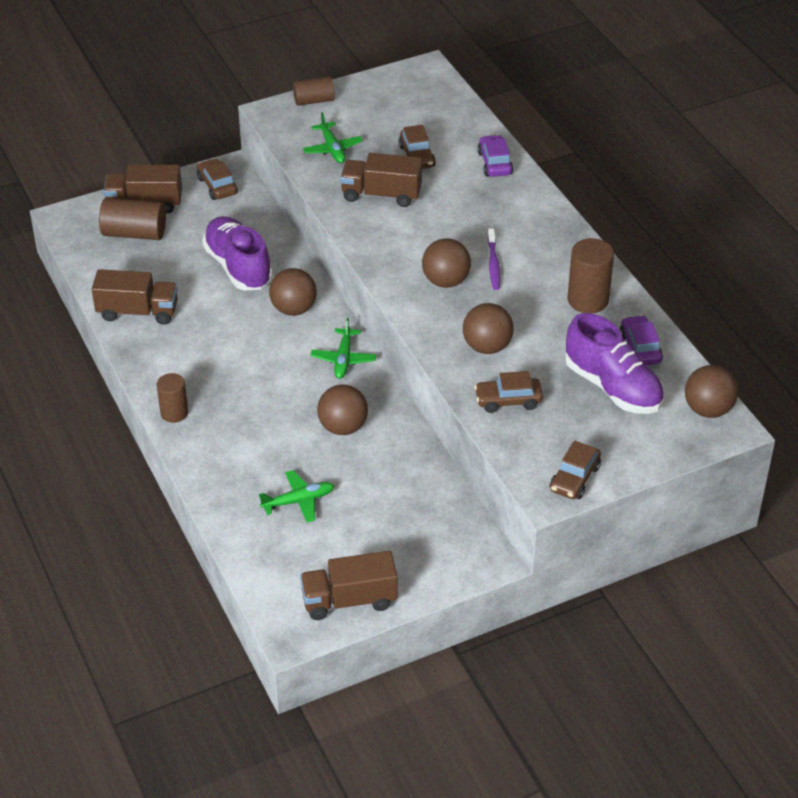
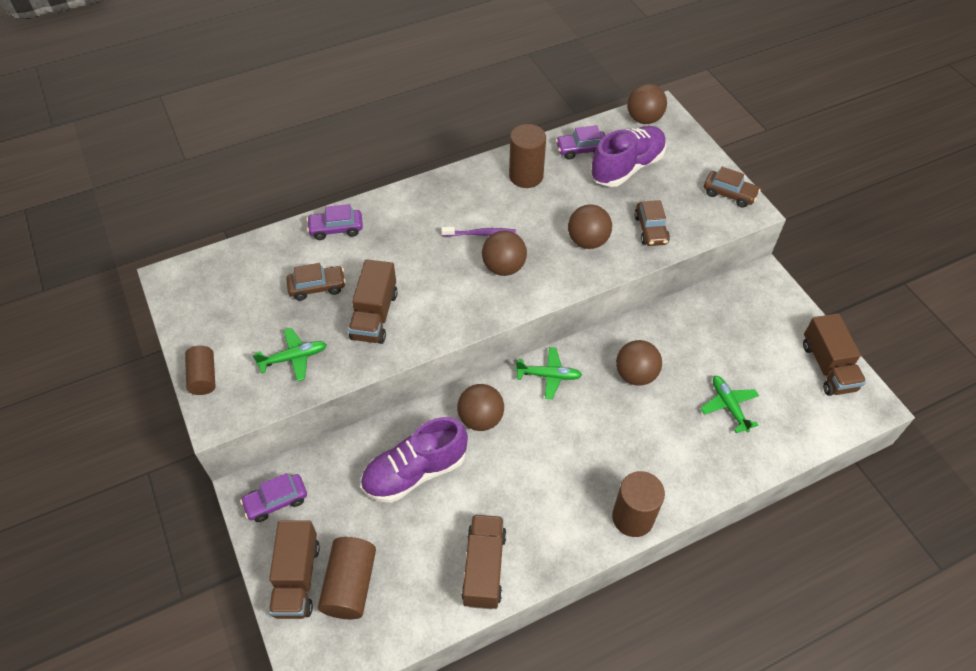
camera: 90 degrees left, 10 degrees up
(174, 413) = (632, 517): brown cylinder -> brown cylinder, size x1.51
(217, 186) = (276, 501): brown car -> purple car

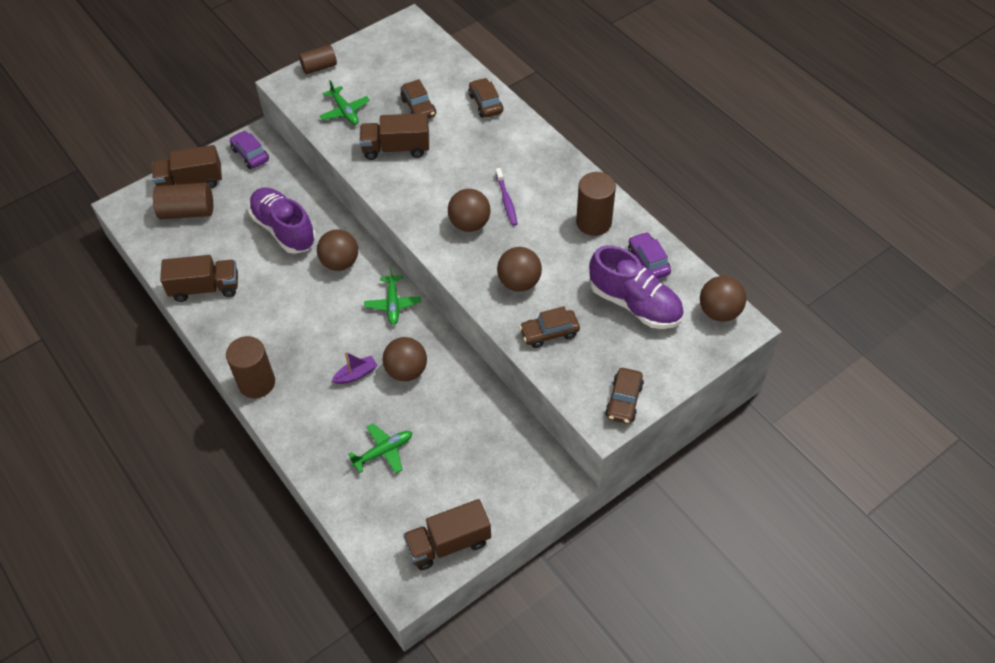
camera: 80 degrees right, 0 degrees up
(336, 229) = (485, 103): purple car -> brown car
(634, 419) = (356, 374): none -> purple boat

